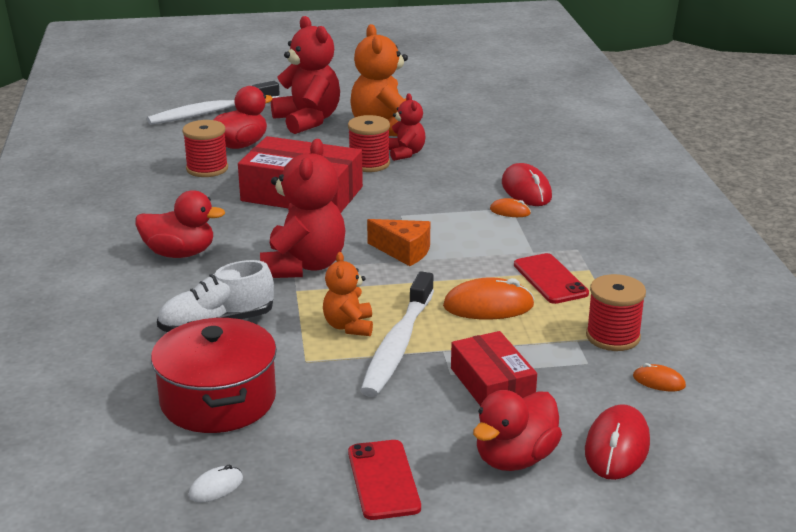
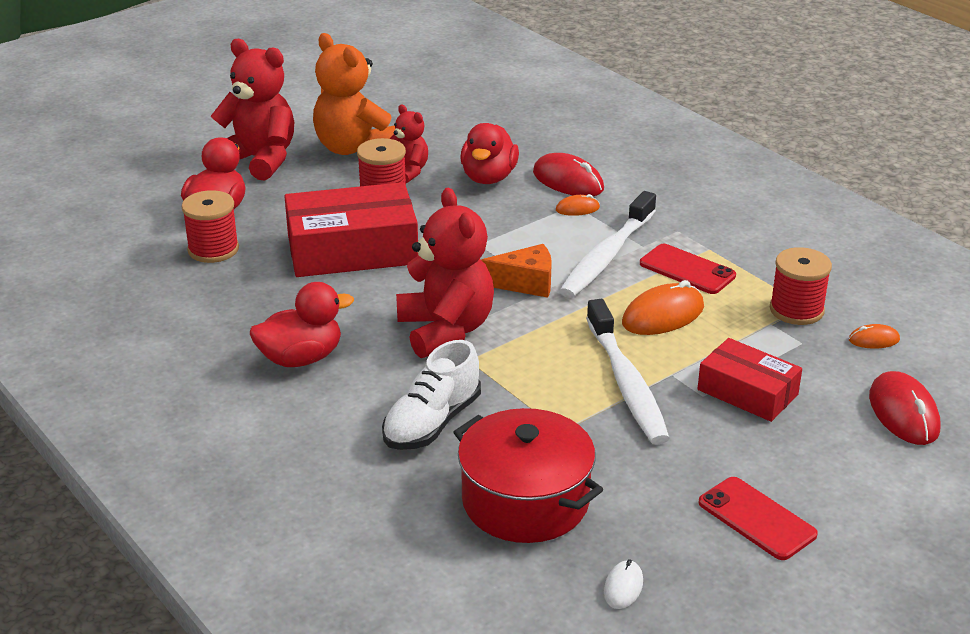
camera: 30 degrees left, 5 degrees up
(211, 112) = (135, 178): white toothbrush -> white toothbrush (606, 256)
(349, 326) = (561, 380): orange teddy bear -> none
(515, 458) = (838, 455): red duck -> red duck (488, 178)

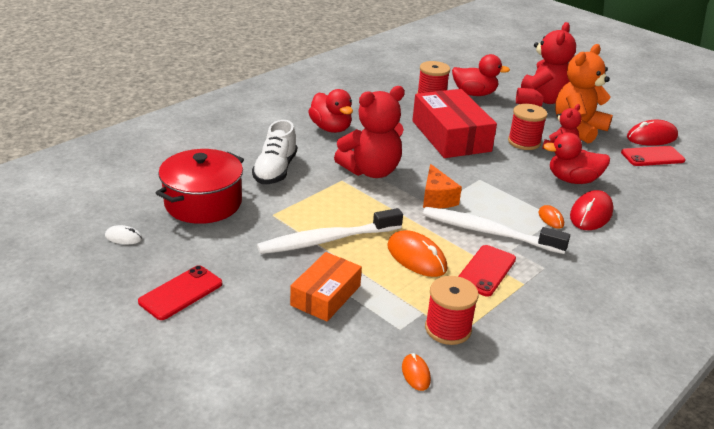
camera: 80 degrees right, 0 degrees up
(432, 423) = (275, 170): white shoe -> white shoe turned 105 degrees counterclockwise
(438, 114) = (652, 157): none -> red phone
(747, 392) = (326, 295): red box -> orange box
(903, 413) = (310, 382): red mouse -> red mouse (651, 137)

